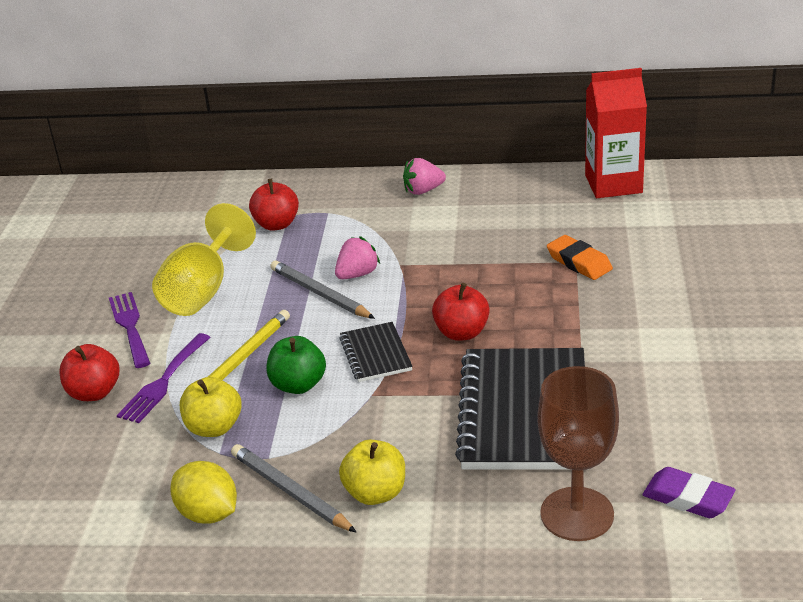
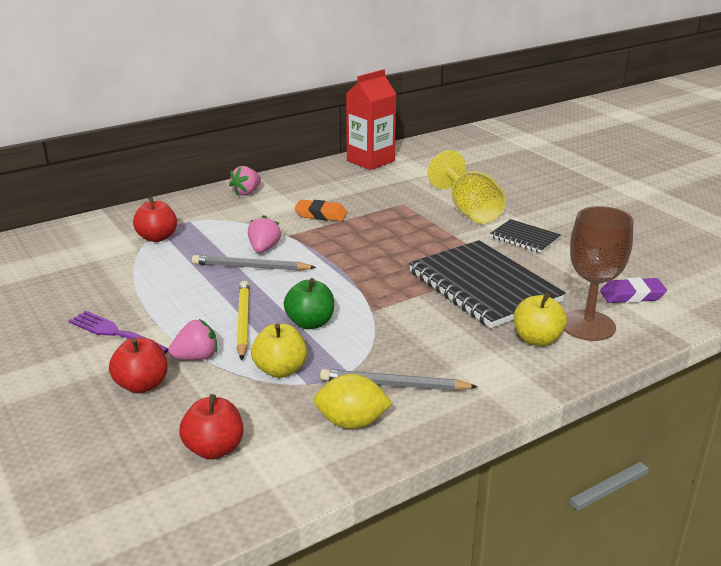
camera: 40 degrees left, 5 degrees down
(163, 382) = (196, 357): purple fork -> pink strawberry
(203, 291) = (150, 292): yellow goblet -> yellow goblet (469, 210)
(375, 354) = (341, 288): black notebook -> black notebook (524, 238)
(375, 493) = (453, 362): yellow apple -> yellow apple (537, 339)
(461, 333) = (384, 259): red apple -> red apple (214, 449)
(579, 262) = (405, 203): orange eraser -> orange eraser (321, 215)

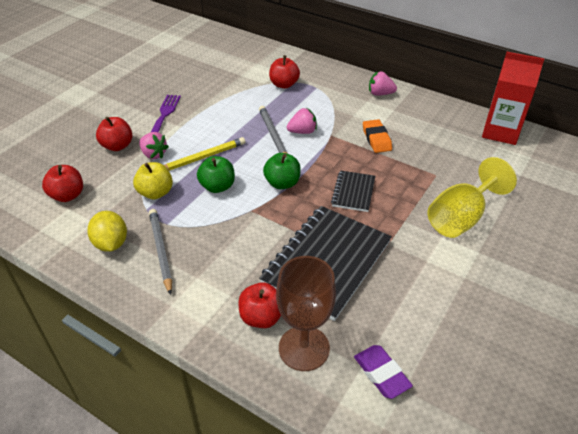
camera: 65 degrees right, 15 degrees up
(342, 281) = (282, 183): none -> green apple
(524, 238) = (437, 268): black notebook -> black notebook (353, 192)
(537, 339) = (261, 317): yellow apple -> red apple

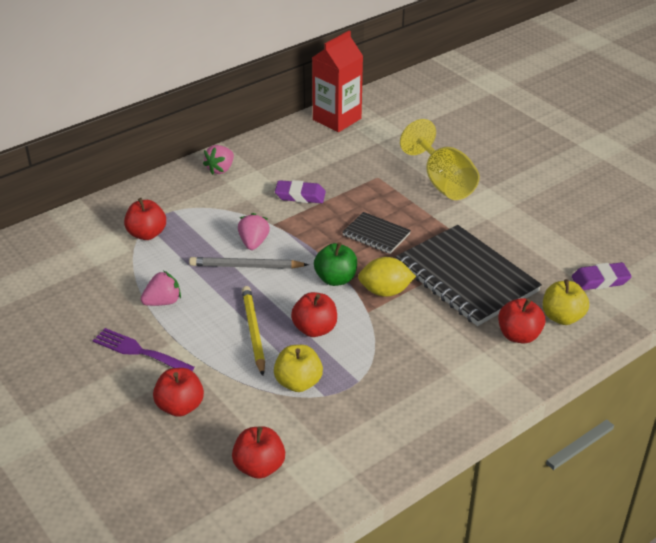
camera: 70 degrees left, 5 degrees down
(111, 243) = (370, 433): yellow lemon -> yellow lemon (385, 291)
(154, 154) = (220, 374): pink strawberry -> pink strawberry (163, 302)
(161, 251) = (400, 392): grey pencil -> none
(217, 186) = (315, 329): green apple -> red apple
(304, 348) = (562, 317): brown goblet -> yellow apple
(376, 139) = (300, 195): orange eraser -> purple eraser

